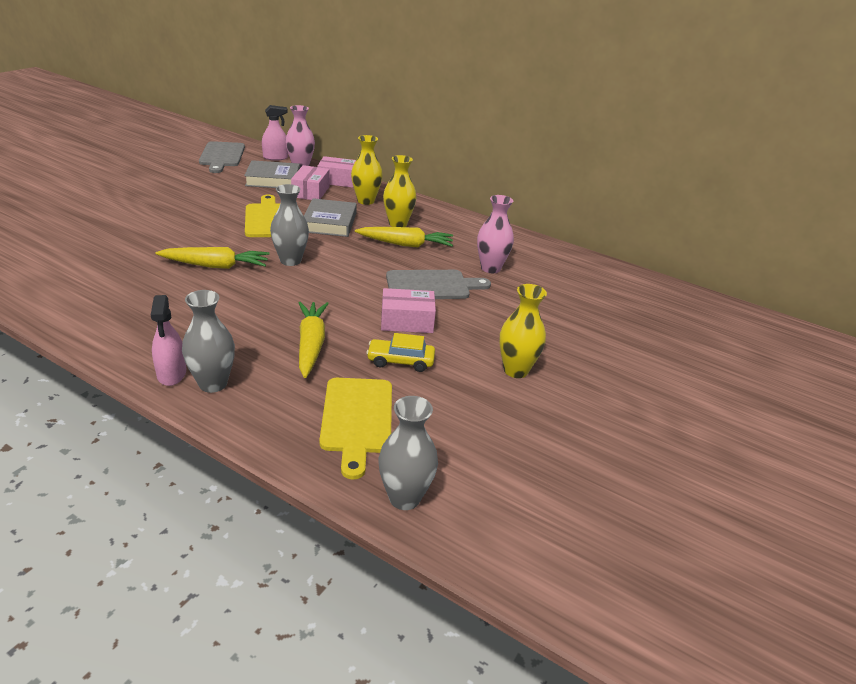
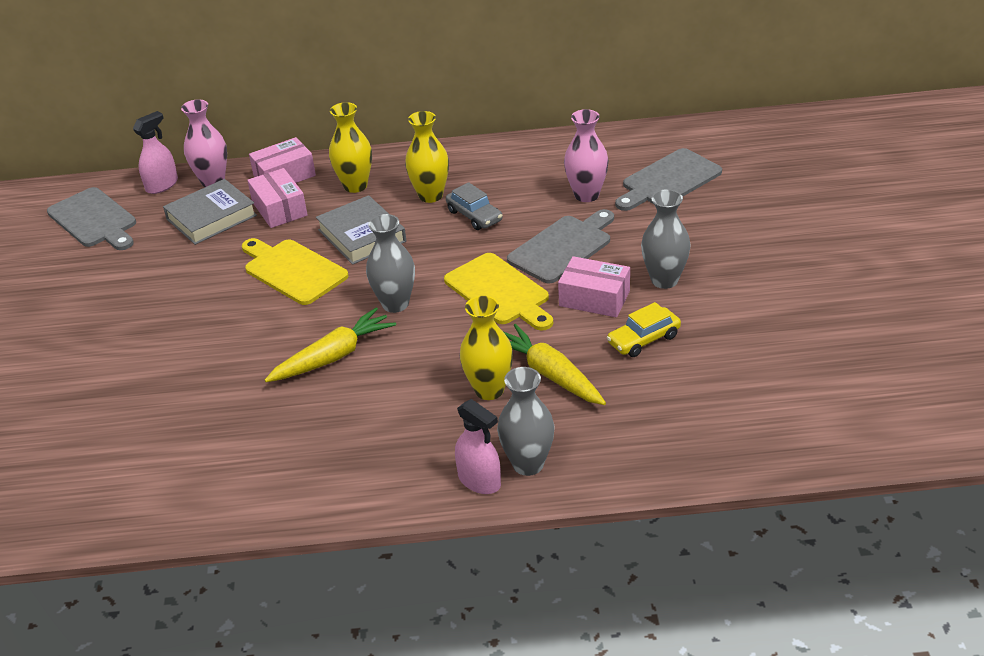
camera: 30 degrees left, 5 degrees up
(357, 419) = (683, 411): yellow cutting board -> yellow cutting board (499, 292)
(404, 497) = (801, 444): grey vase -> grey vase (664, 280)
(406, 244) = (474, 216): yellow carrot -> grey car
(407, 321) = (594, 298): pink box -> pink box turned 60 degrees clockwise
(515, 370) = (740, 287): yellow vase -> yellow vase (489, 390)
(557, 287) = (668, 180): none -> grey cutting board

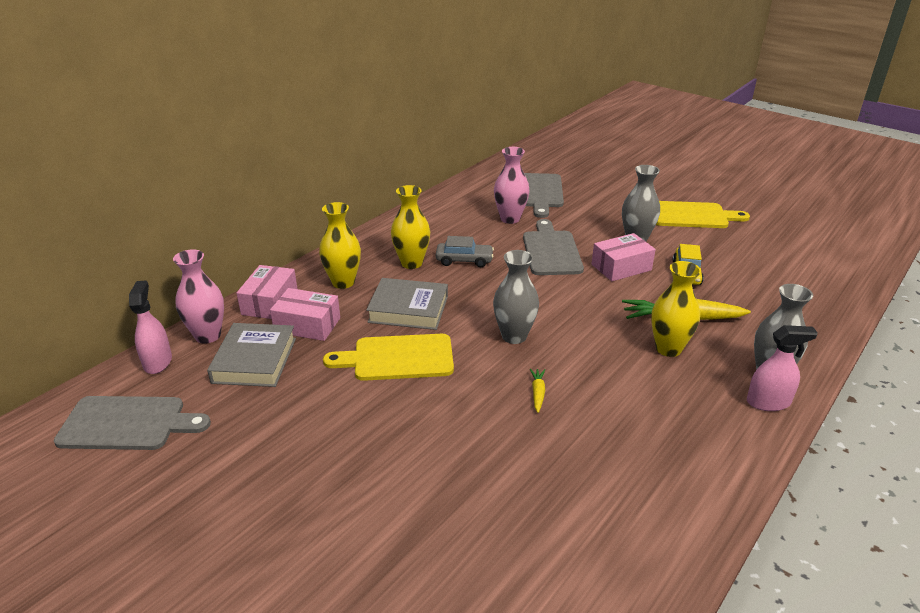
camera: 50 degrees left, 5 degrees down
(333, 356) = (537, 393): yellow carrot -> yellow carrot, size x0.46
(499, 292) = (564, 293): yellow cutting board -> yellow cutting board (692, 215)

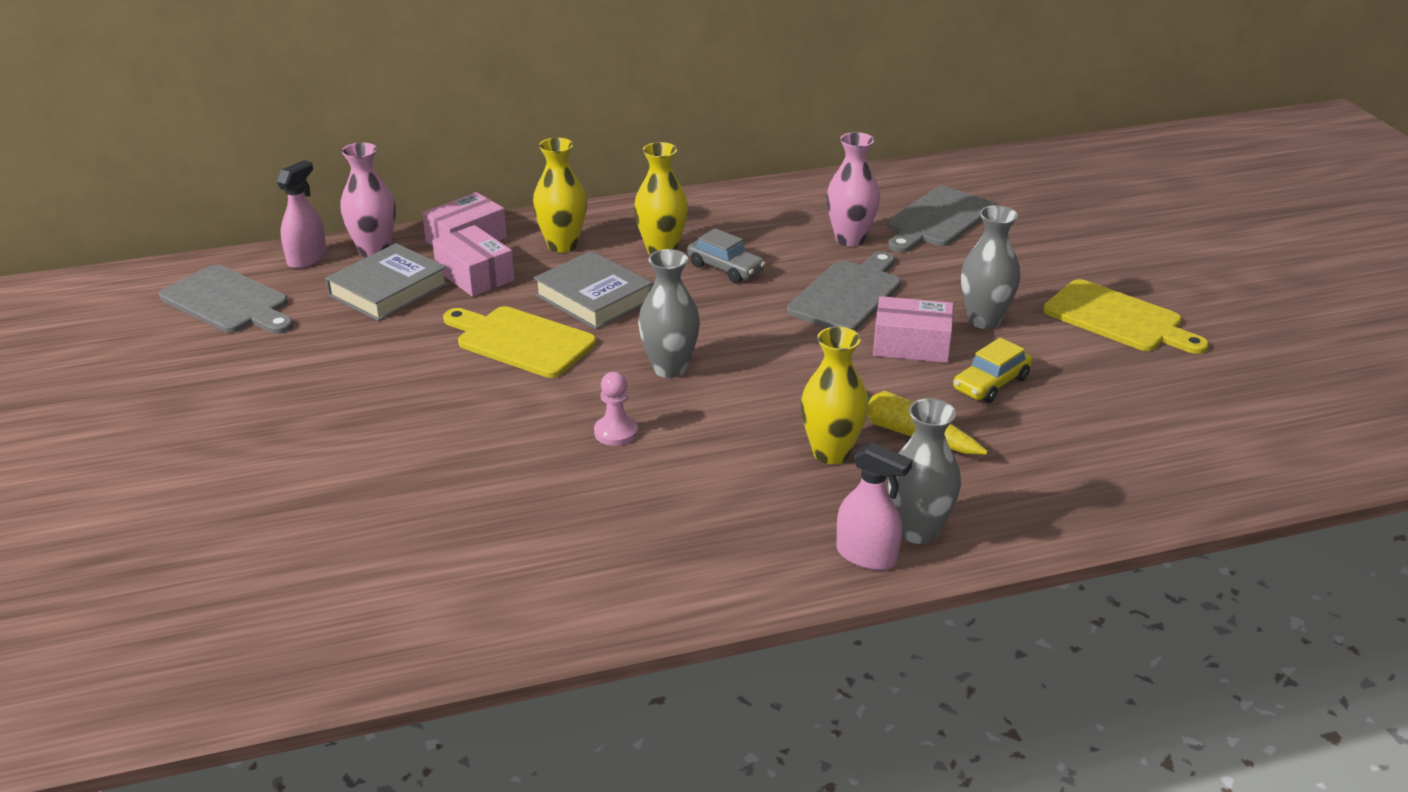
camera: 35 degrees right, 0 degrees up
(537, 393) = (616, 432): yellow carrot -> pink pawn

